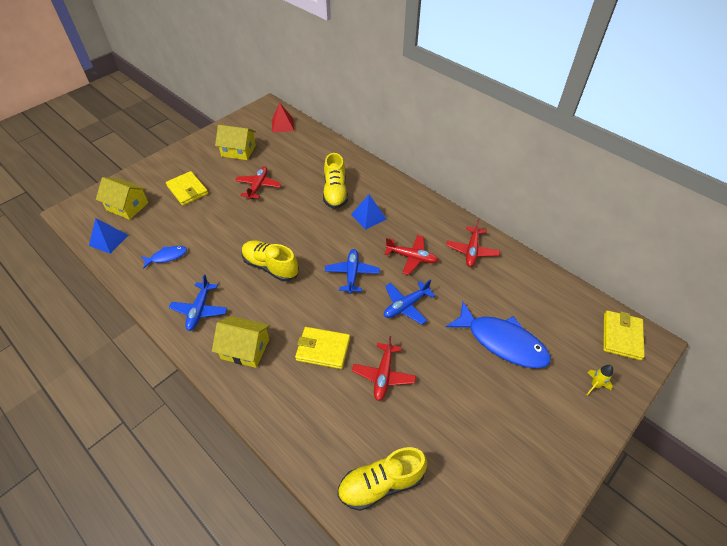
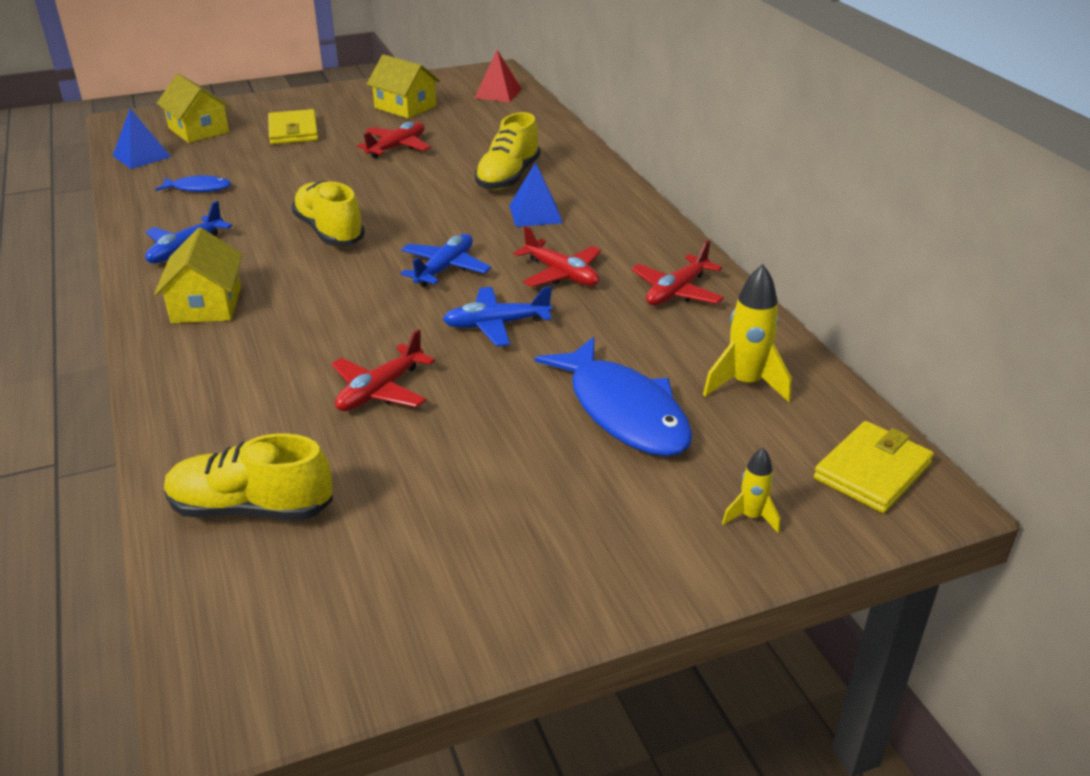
camera: 25 degrees right, 15 degrees down
(245, 349) = (206, 304): yellow house -> yellow house turned 45 degrees clockwise
(323, 349) = (317, 336): yellow wallet -> none
(540, 302) = (745, 384): none -> yellow rocket

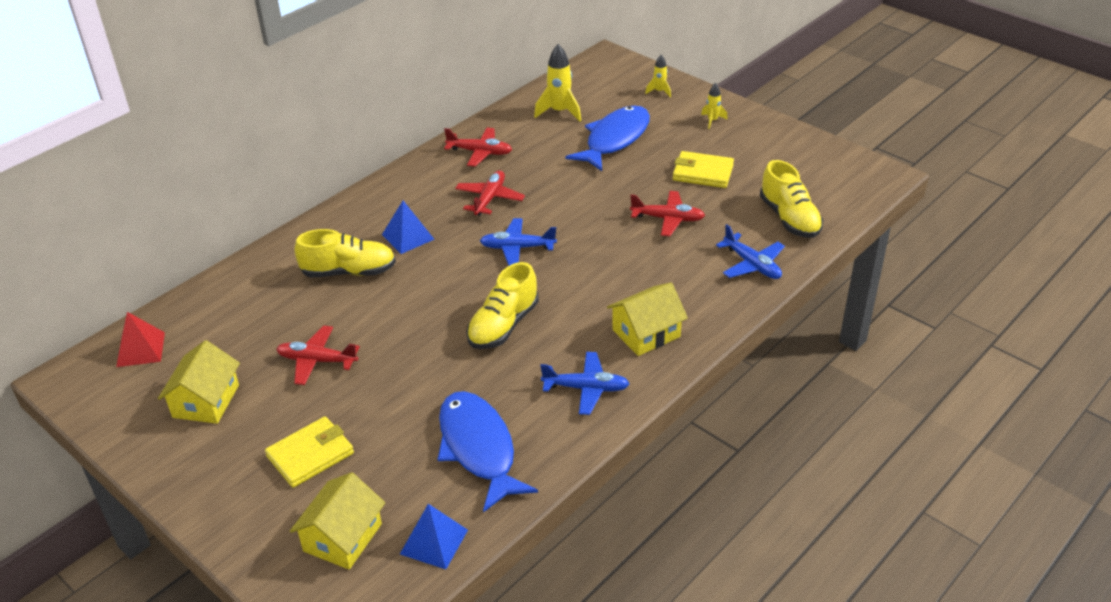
camera: 115 degrees left, 5 degrees up
(198, 188) = (479, 448): blue fish -> blue fish, size x2.04
(496, 325) = (569, 203): blue plane -> blue plane (752, 264)
(601, 545) = (712, 121): none -> yellow rocket
(872, 471) = (601, 70): yellow wallet -> yellow wallet (702, 173)

